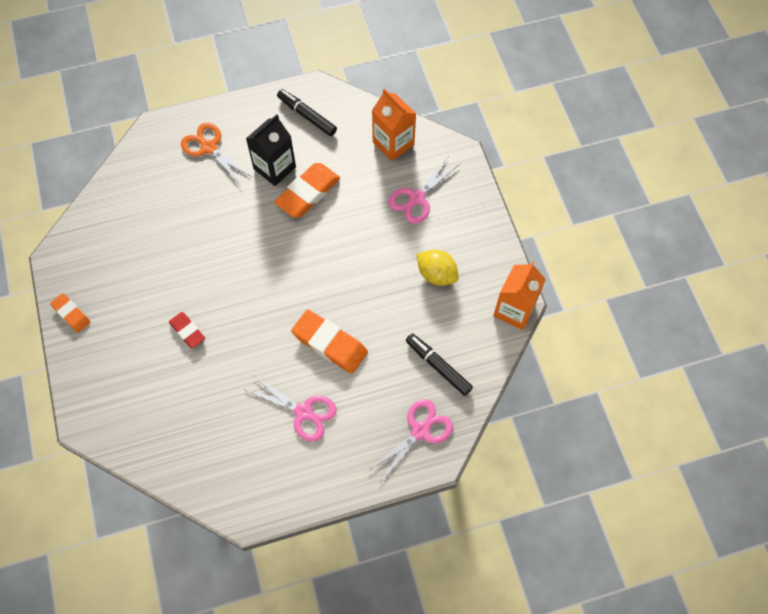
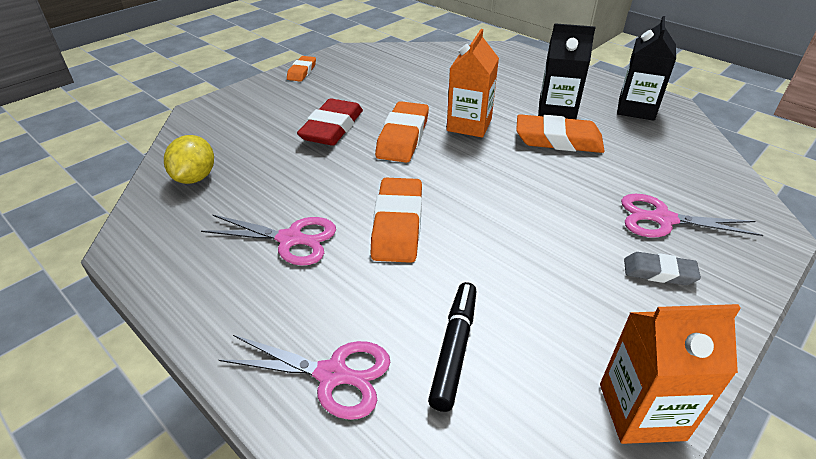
camera: 60 degrees right, 25 degrees down
(187, 331) = (332, 128): red eraser -> red eraser, size x1.75
(209, 147) = (527, 75): orange scissors -> none
(235, 289) = (403, 137): none -> orange eraser
(303, 412) = (290, 239): pink scissors -> pink scissors turned 75 degrees counterclockwise
(307, 116) = (636, 109): black marker -> black carton
(393, 143) = (698, 173): orange carton -> orange carton (469, 125)
(436, 274) = (588, 283): yellow lemon -> yellow lemon (195, 177)
(450, 235) = (659, 272): none -> grey eraser

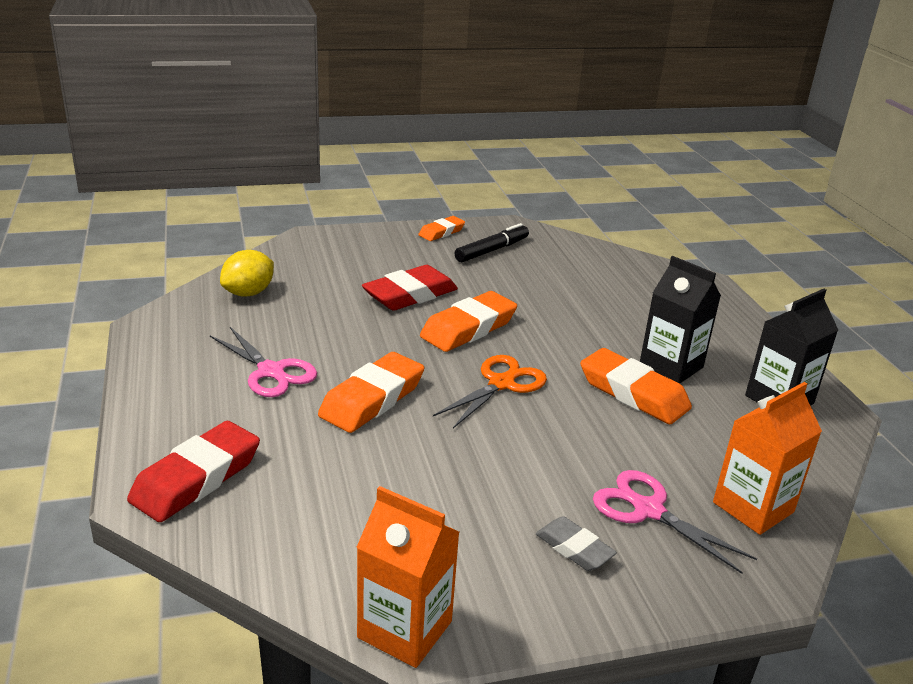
camera: 30 degrees right, 10 degrees down
(332, 374) = (196, 478): pink scissors -> red eraser
(454, 349) = (306, 509): black marker -> black marker (492, 250)
(469, 125) = (552, 342): orange carton -> orange carton (753, 507)
(472, 170) = (501, 384): none -> orange scissors

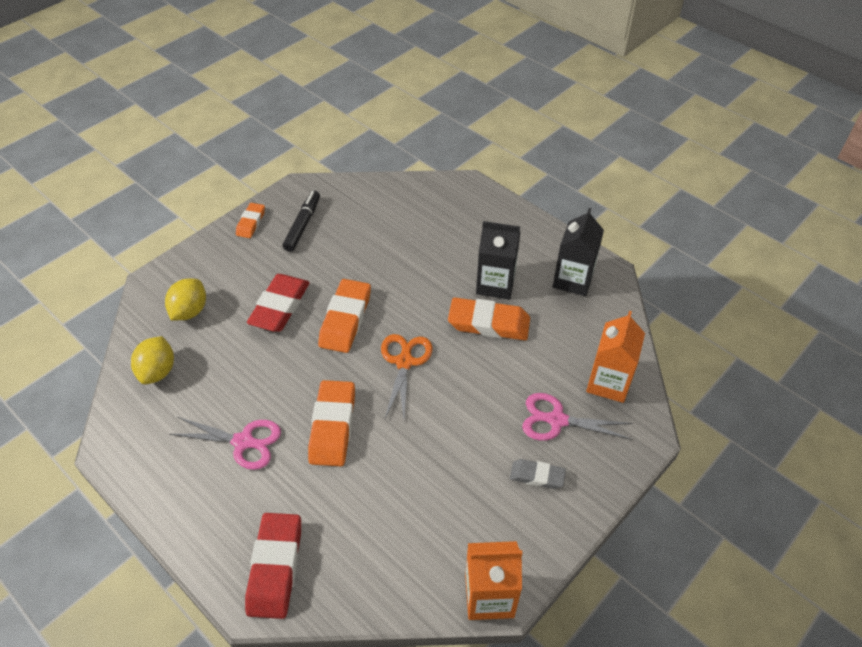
camera: 30 degrees left, 20 degrees up
(321, 266) = (190, 311): none -> yellow lemon

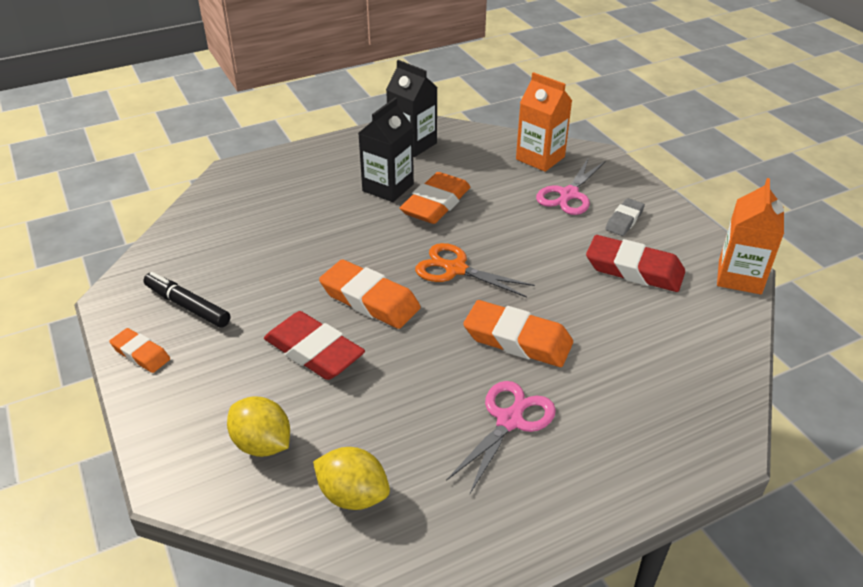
camera: 70 degrees left, 10 degrees down
(275, 567) = (686, 420): red eraser -> red eraser (634, 269)

